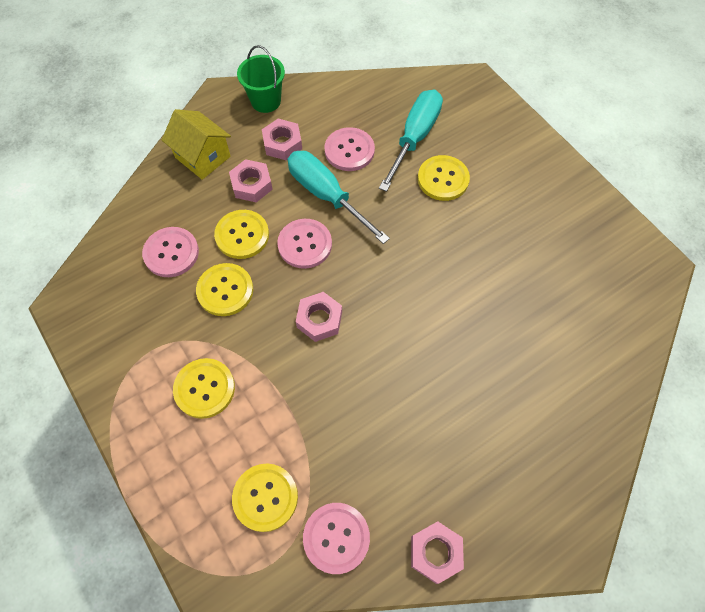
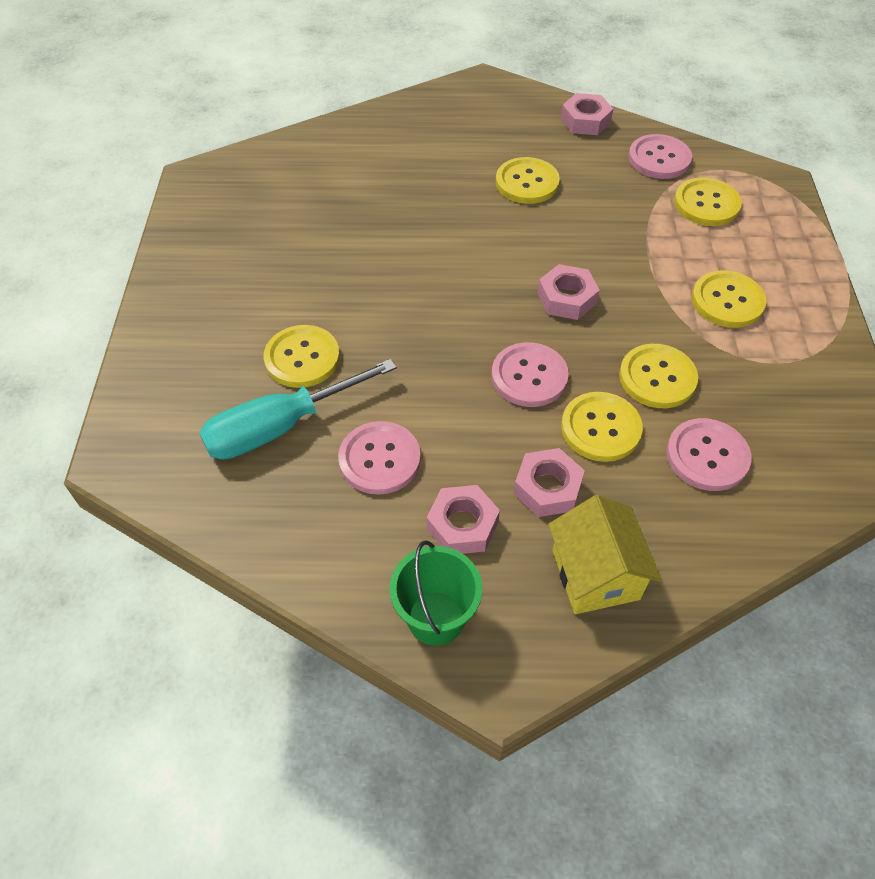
camera: 145 degrees left, 10 degrees down
(327, 195) = (458, 417): turquoise screwdriver -> none
(426, 423) = (527, 183): none -> yellow button

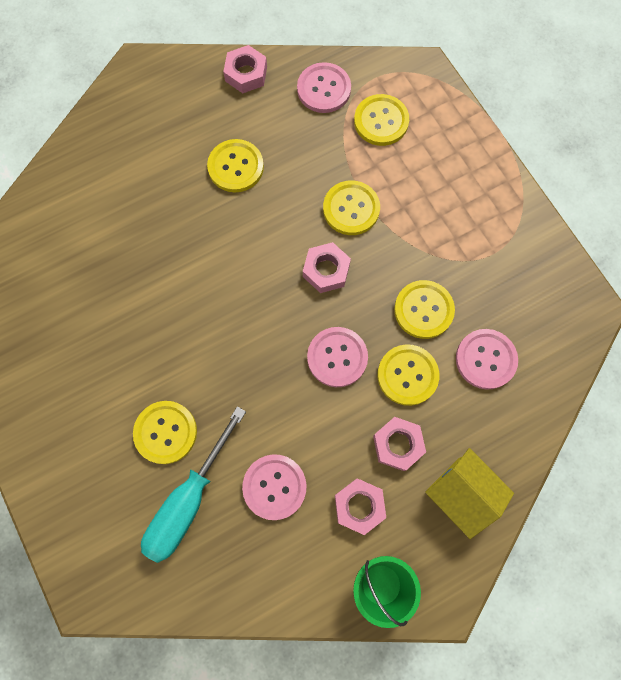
camera: 30 degrees left, 20 degrees up
(727, 301) = (438, 212): yellow button -> yellow button (351, 209)

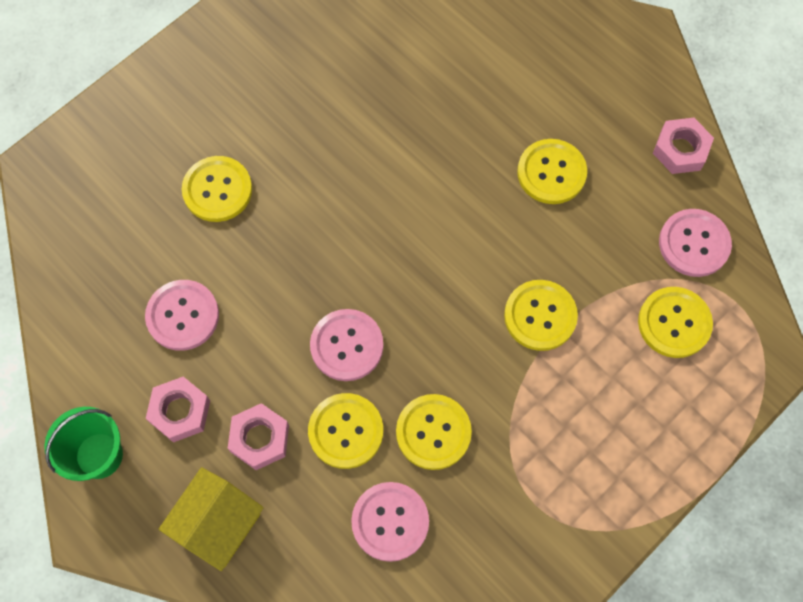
camera: 75 degrees right, 5 degrees down
(188, 500) = (151, 233): turquoise screwdriver -> none
(326, 270) = (451, 307): pink nut -> none

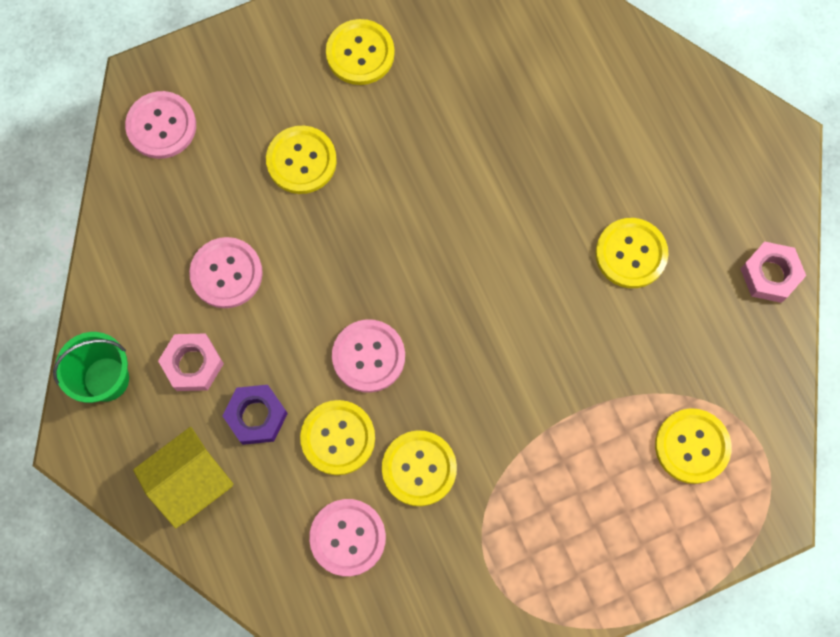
camera: 20 degrees right, 5 degrees up
(260, 438) = (256, 416): pink nut -> purple nut
(540, 316) = (563, 393): yellow button -> yellow button (360, 53)
(694, 244) = (744, 374): pink button -> pink button (161, 126)

